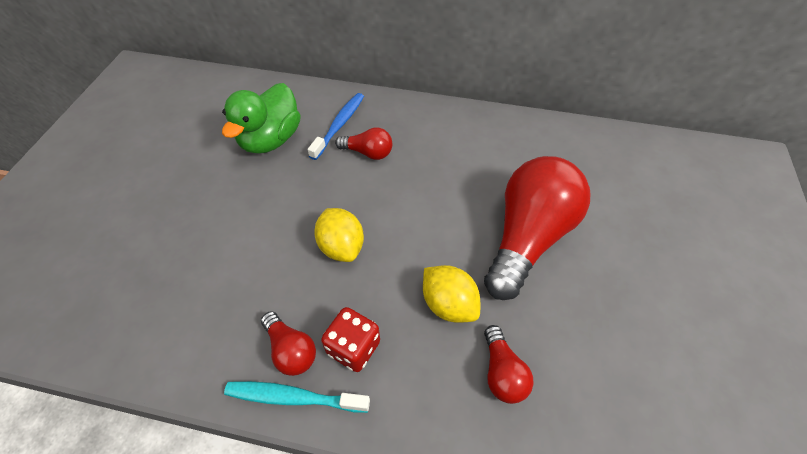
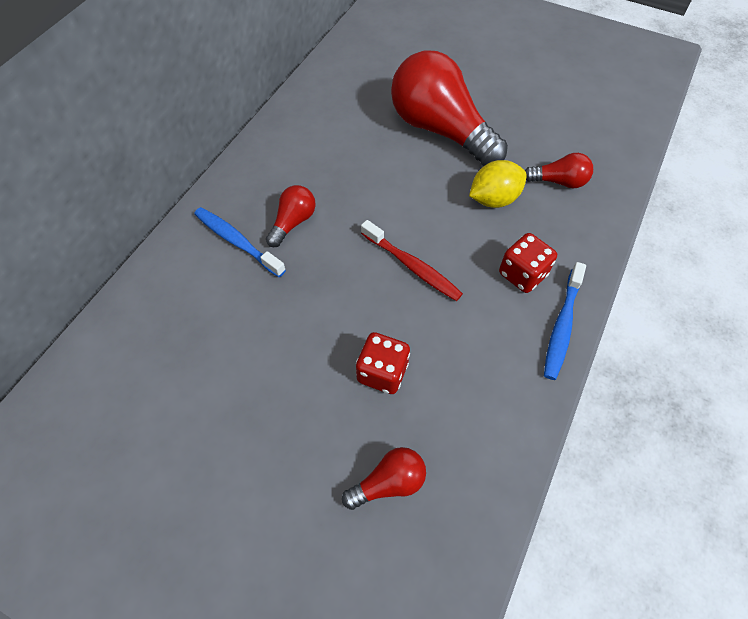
camera: 75 degrees left, 5 degrees up
(228, 246) = (382, 372): none -> red dice
(271, 139) = (229, 315): green duck -> none
(291, 350) = (517, 323): red light bulb -> red light bulb (388, 483)
(294, 397) = (562, 326): turquoise toothbrush -> blue toothbrush
(341, 246) = (412, 266): yellow lemon -> red toothbrush

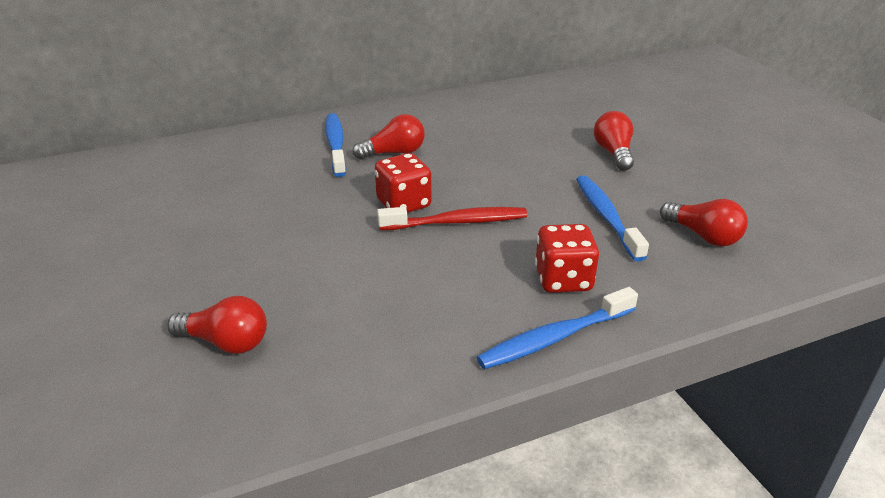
camera: 40 degrees right, 25 degrees down
(382, 372) = (329, 272): red dice -> red dice (403, 204)
(412, 266) = (457, 222): red toothbrush -> red toothbrush turned 90 degrees counterclockwise
(440, 130) = (613, 153): red light bulb -> red light bulb, size x0.45
(493, 199) = (606, 217): yellow lemon -> blue toothbrush

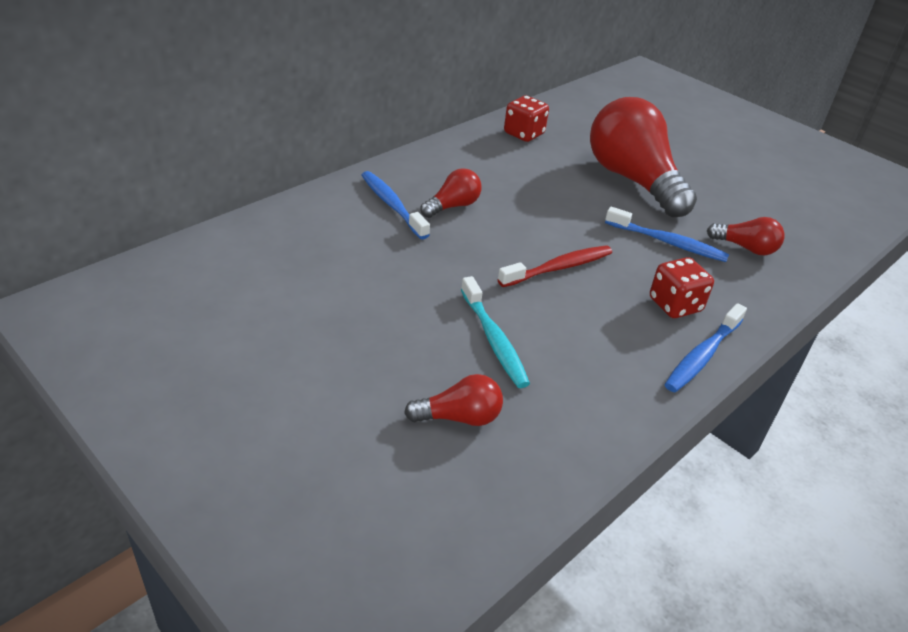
camera: 25 degrees left, 5 degrees up
(327, 277) = (494, 340): none -> turquoise toothbrush
(403, 204) = (501, 257): red dice -> red dice (524, 134)
(606, 217) = (668, 242): blue toothbrush -> blue toothbrush turned 150 degrees clockwise
(613, 153) = (633, 180): red light bulb -> red light bulb, size x2.20

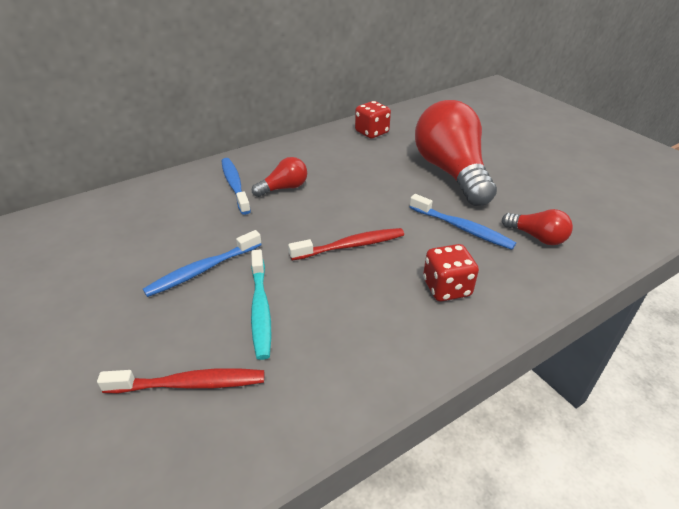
camera: 15 degrees right, 0 degrees up
(459, 417) = (190, 384): red light bulb -> red toothbrush
(702, 355) = (455, 342): blue toothbrush -> blue toothbrush (202, 270)

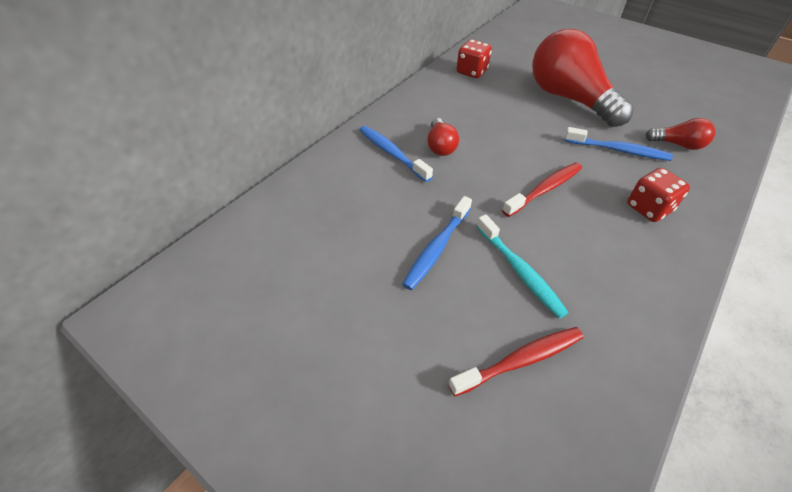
camera: 20 degrees left, 10 degrees up
(284, 188) = (440, 146): red light bulb -> red light bulb turned 135 degrees clockwise

